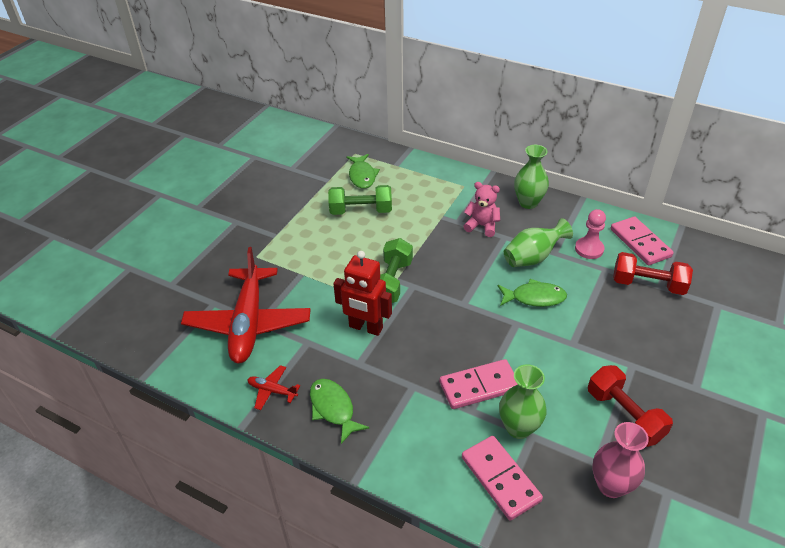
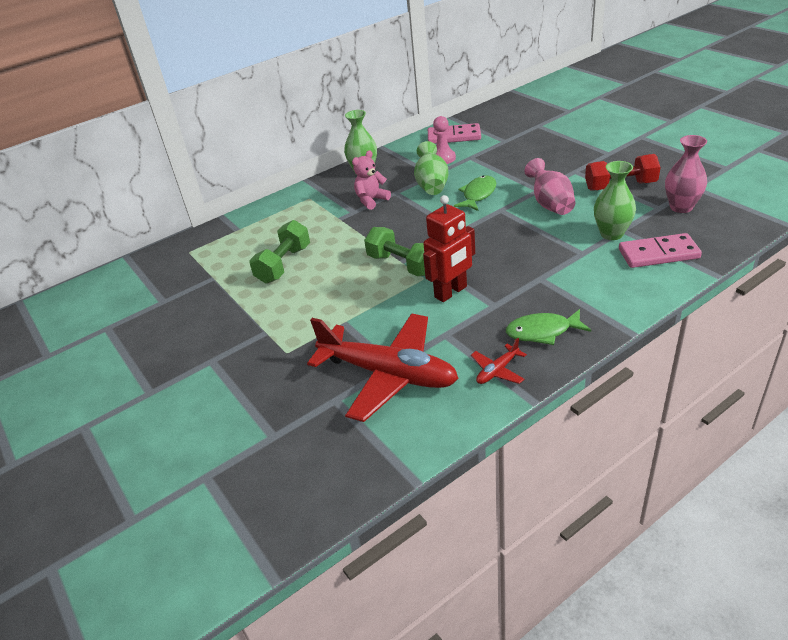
camera: 60 degrees left, 5 degrees down
(362, 176) = (231, 253): green fish -> none
(479, 386) = (559, 243): pink domino -> none
(549, 361) = (550, 204): none -> pink vase
(648, 284) = (499, 145): red dumbbell -> none

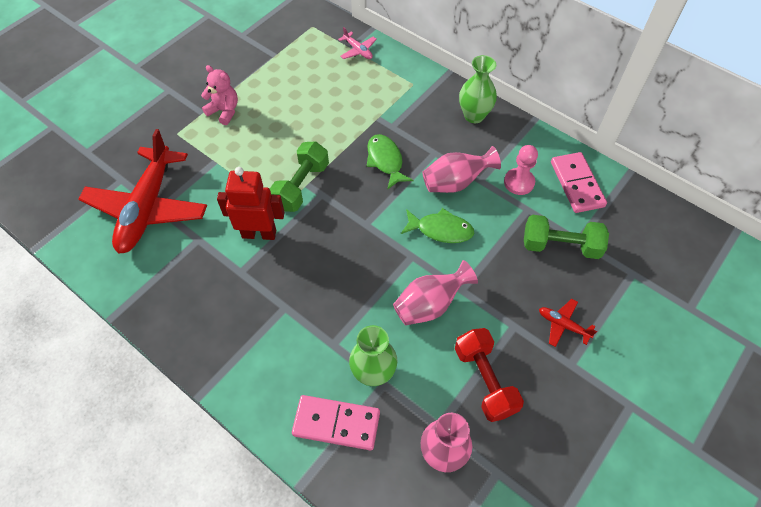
camera: 70 degrees right, 20 degrees up
(245, 225) = (358, 50): none -> pink plane
(284, 264) = (296, 97): green dumbbell -> green dumbbell (560, 246)
(371, 200) = (415, 136): pink teddy bear -> pink teddy bear (224, 111)
(432, 185) = (455, 182): green vase -> pink vase
(451, 292) = (259, 233): red robot -> red robot turned 150 degrees clockwise
(497, 371) = (149, 286): red plane -> red plane (563, 325)
(542, 332) = (200, 317): green fish -> green fish (385, 161)
(658, 254) = (336, 423): pink domino -> pink domino turned 60 degrees counterclockwise

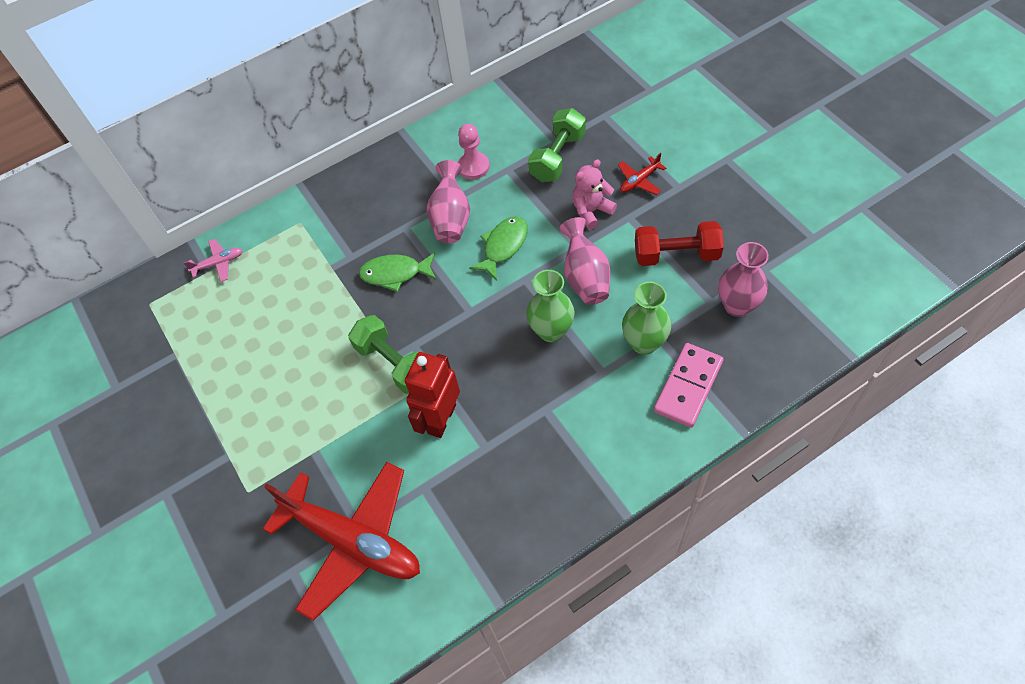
camera: 65 degrees left, 0 degrees up
(224, 111) = (239, 429): pink teddy bear -> pink teddy bear (591, 211)
(474, 115) = (372, 179): green vase -> green vase (551, 331)
(576, 184) = (495, 123): pink domino -> none

